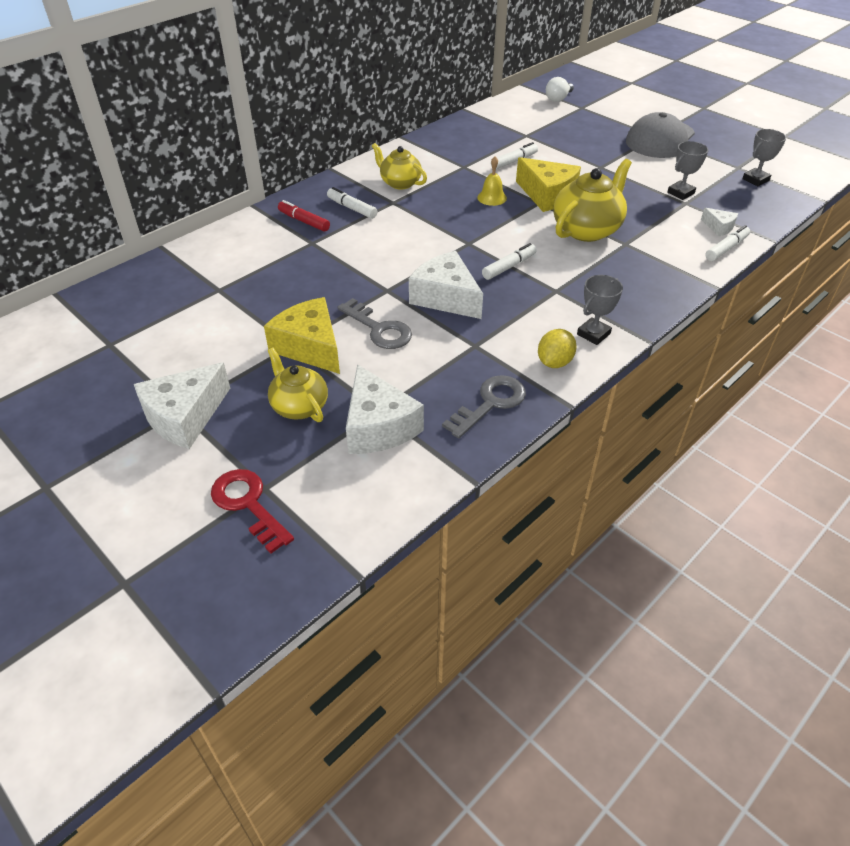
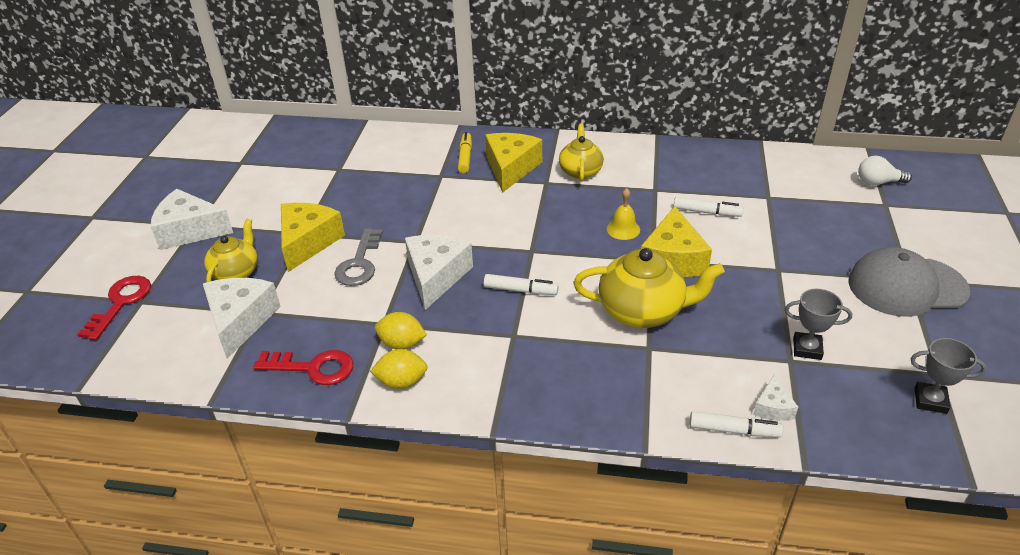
camera: 55 degrees right, 5 degrees down
(304, 221) = (465, 157): red marker -> yellow marker
(352, 208) = (511, 168): white marker -> yellow cheese
(378, 426) = (241, 321): white cheese -> white cheese turned 150 degrees clockwise
(490, 403) = (313, 368): grey key -> red key
(510, 345) = (402, 344): none -> yellow lemon
(593, 334) = (468, 389): grey trophy -> none

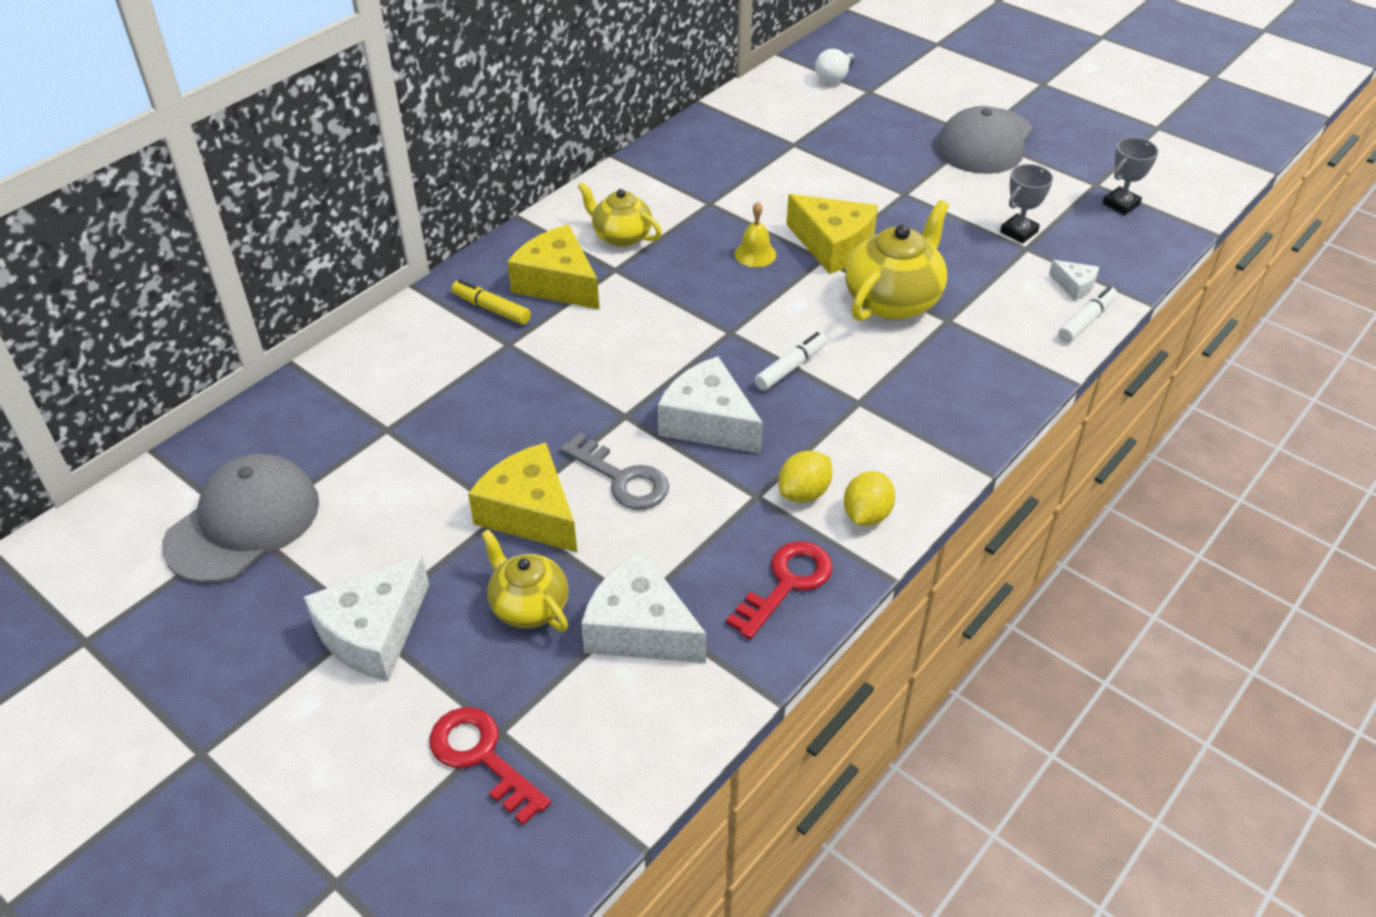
camera: 60 degrees left, 5 degrees up
(242, 160) = (243, 523): none -> grey cap
(706, 212) = (780, 190): white marker -> none

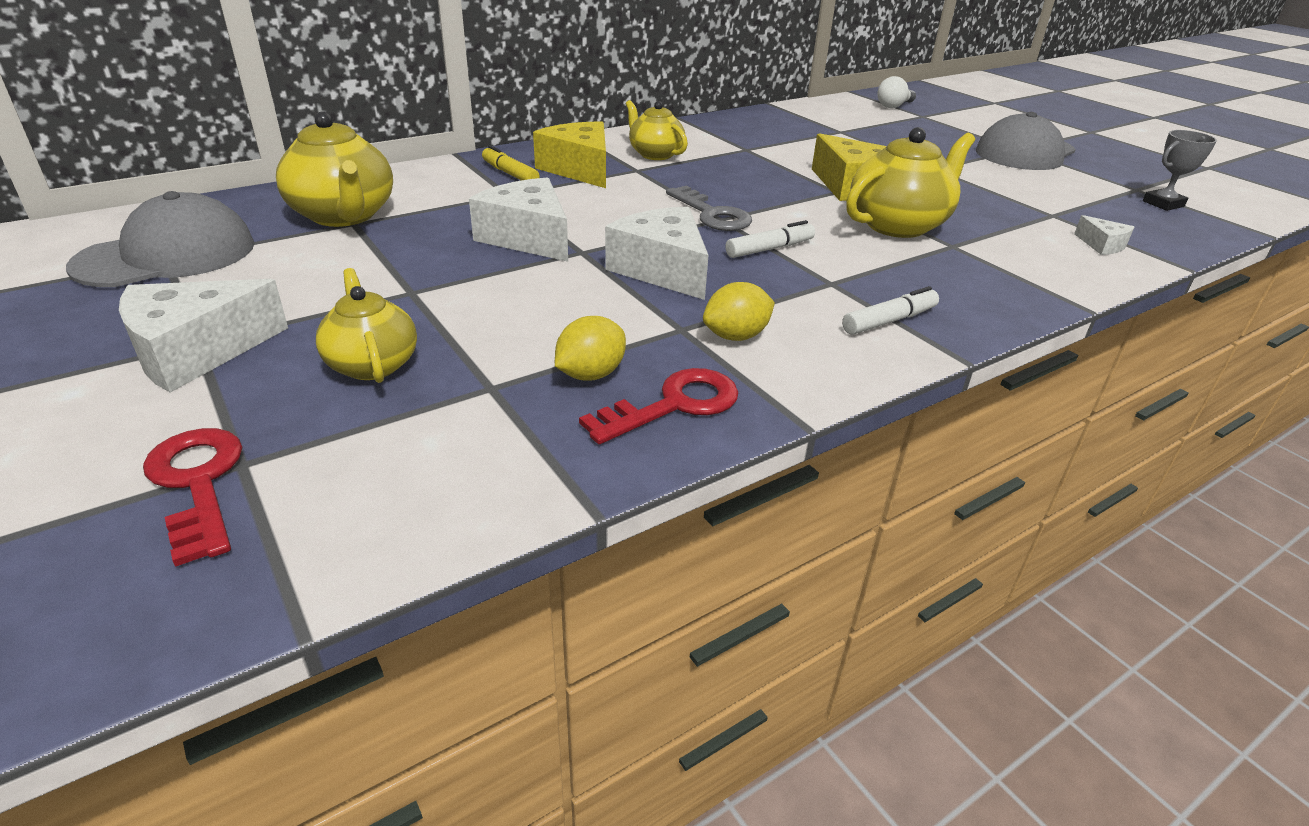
camera: 15 degrees right, 10 degrees down
(369, 420) = (344, 216): none -> yellow teapot
(530, 513) = (435, 297): yellow cheese -> none
(622, 478) = (546, 291): grey key -> grey key (712, 214)
(640, 629) = (477, 408): white cheese -> white cheese (528, 238)
(755, 254) = (772, 180): yellow bell -> none
(866, 515) = (800, 367): yellow lemon -> yellow lemon (590, 374)
(1018, 232) = (1047, 204): grey trophy -> none
(1085, 320) = (1111, 269): white marker -> white marker (889, 321)

